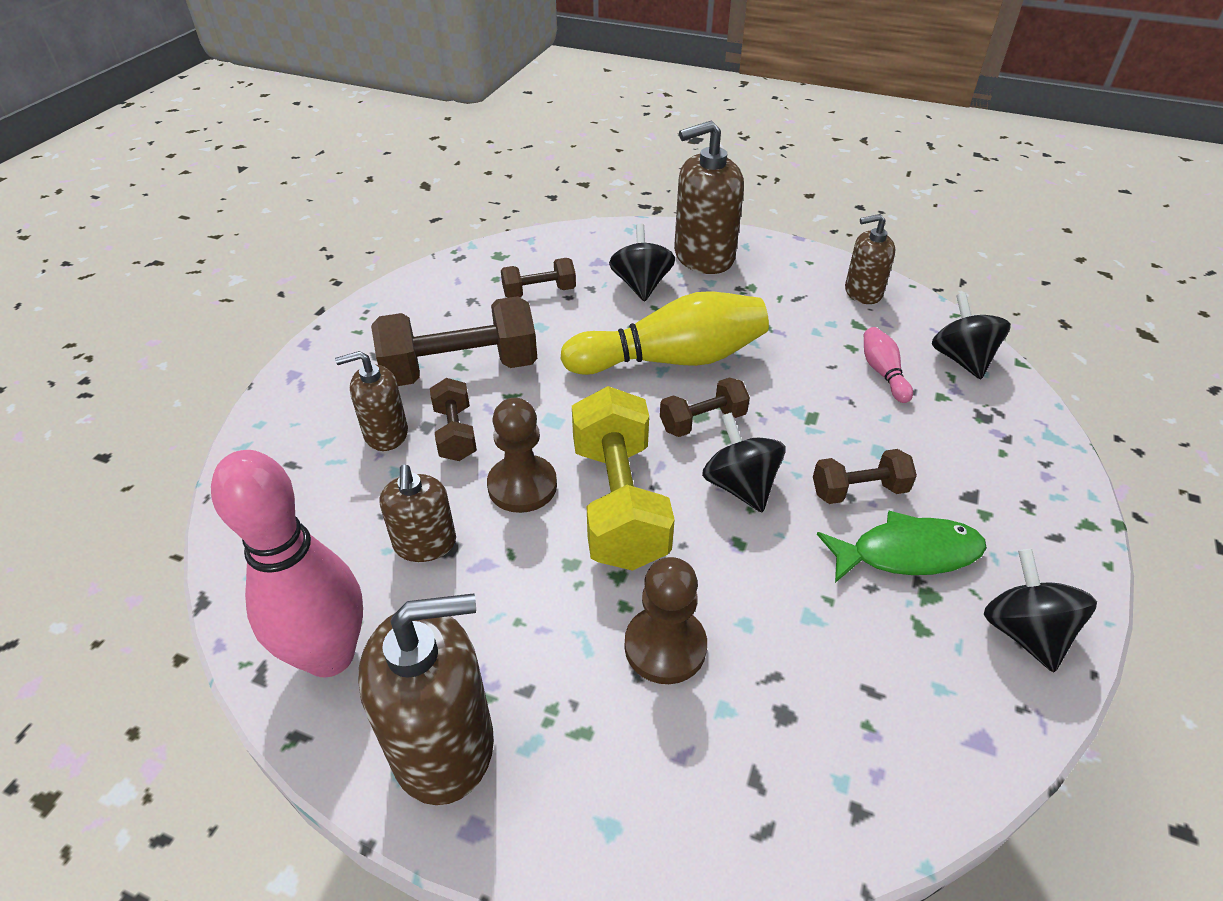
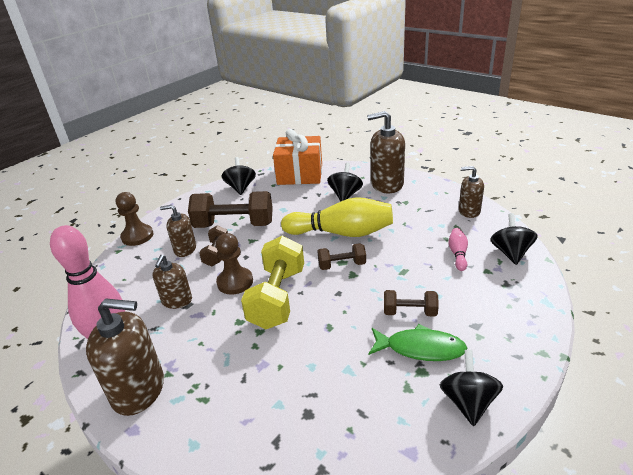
camera: 20 degrees right, 10 degrees down
(537, 252) = (300, 174): none -> orange gift
(539, 292) = (291, 193): brown dumbbell -> none
(665, 646) = (264, 368): brown pawn -> brown pawn (137, 236)
(740, 486) = (345, 299): black spinning top -> black spinning top (240, 188)

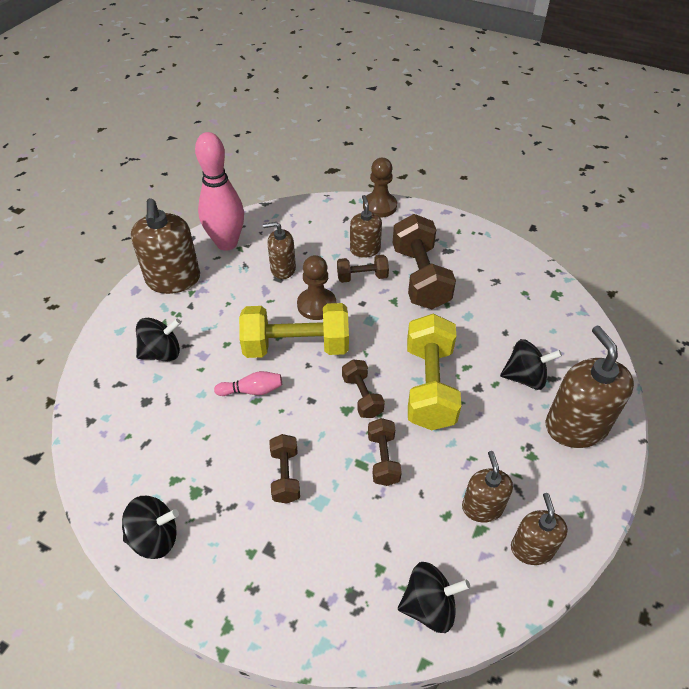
camera: 75 degrees right, 15 degrees up
(240, 188) = (505, 262): black spinning top -> black spinning top (162, 353)
(300, 174) = (563, 315): orange gift -> none
(341, 233) = (429, 386): yellow bowling pin -> yellow dumbbell
(400, 260) = (383, 459): none -> brown dumbbell
(420, 348) = (228, 489): green fish -> none
(441, 224) = (482, 507): none -> brown soap dispenser
(458, 254) = (411, 530): pink bowling pin -> pink bowling pin (252, 390)

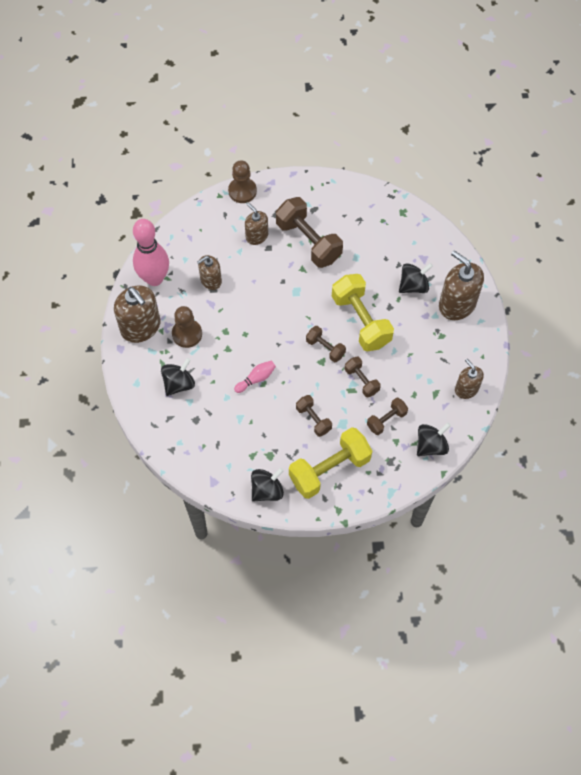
camera: 30 degrees left, 15 degrees up
(296, 346) = (262, 335): yellow dumbbell -> yellow dumbbell (329, 469)
(316, 305) = (254, 298): brown pawn -> brown pawn (187, 334)
(362, 277) = (269, 260): brown dumbbell -> brown dumbbell (386, 420)
(482, 507) = (430, 380): brown soap dispenser -> none

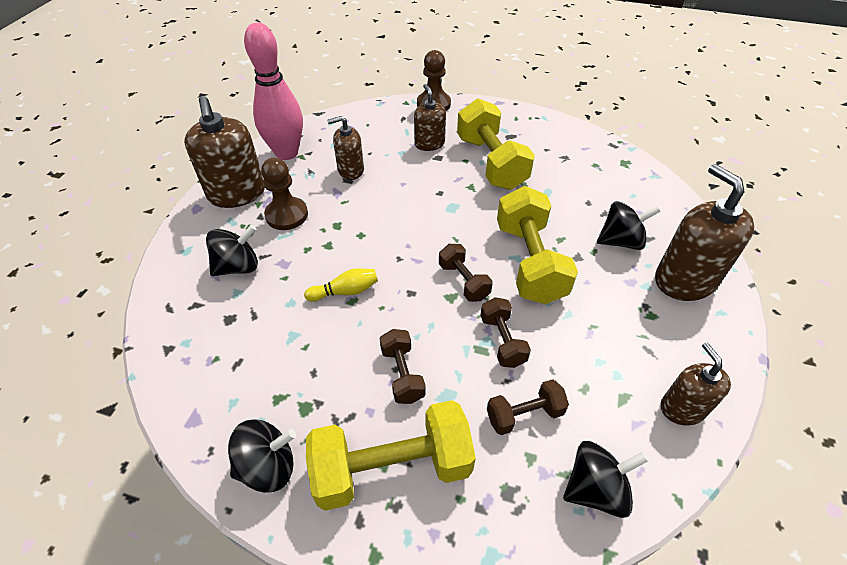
camera: 20 degrees right, 15 degrees down
(256, 379) = (345, 291): pink bowling pin -> yellow bowling pin
(308, 241) = (491, 163): brown dumbbell -> yellow dumbbell

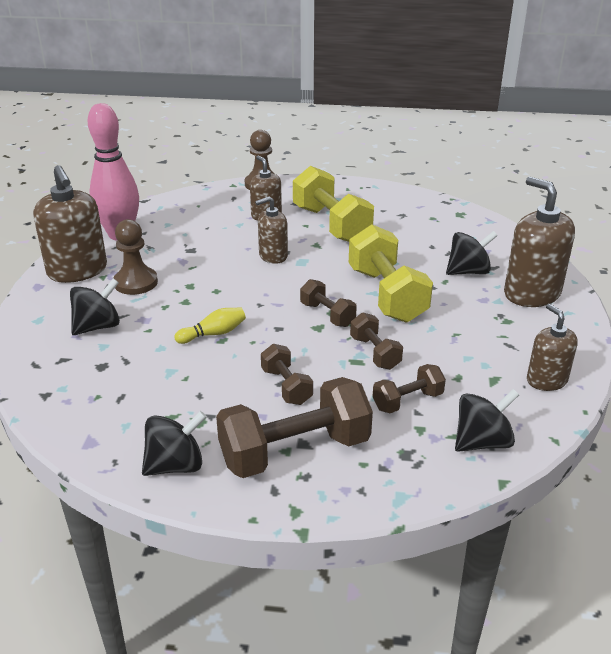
camera: 10 degrees left, 15 degrees down
(350, 170) = (191, 242): brown soap dispenser -> brown soap dispenser (273, 256)
(392, 468) = (295, 451): yellow dumbbell -> brown dumbbell

